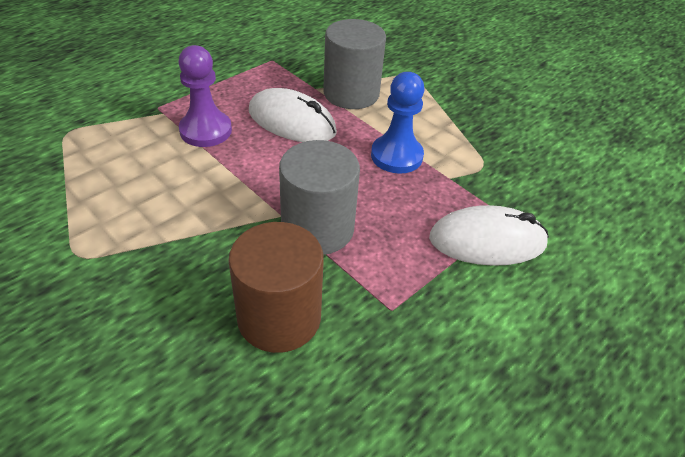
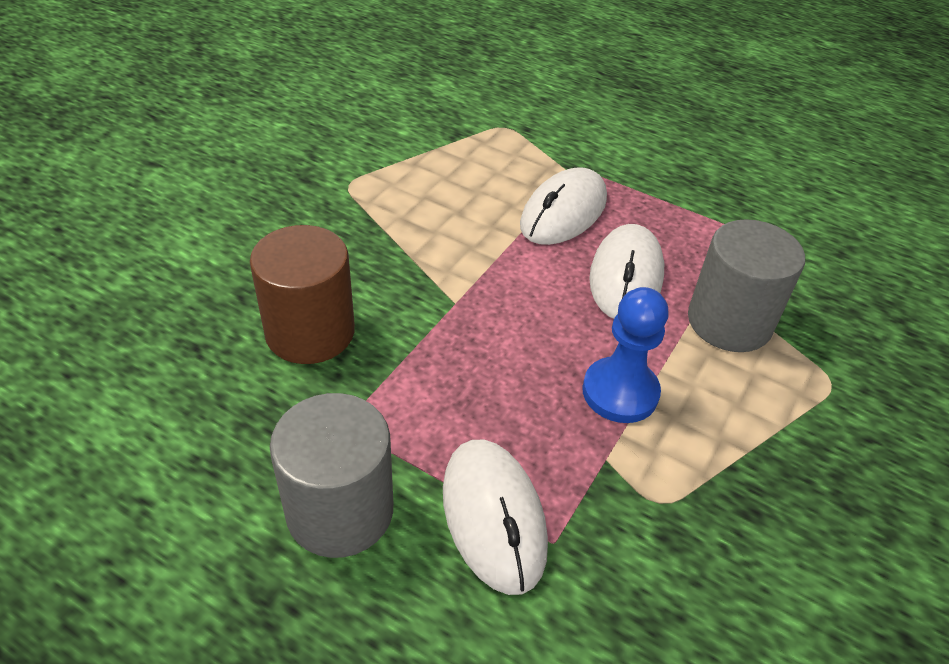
camera: 75 degrees right, 0 degrees up
(206, 130) = (563, 212): purple pawn -> white mouse
(317, 228) = (446, 337): grey cylinder -> grey cylinder (340, 510)

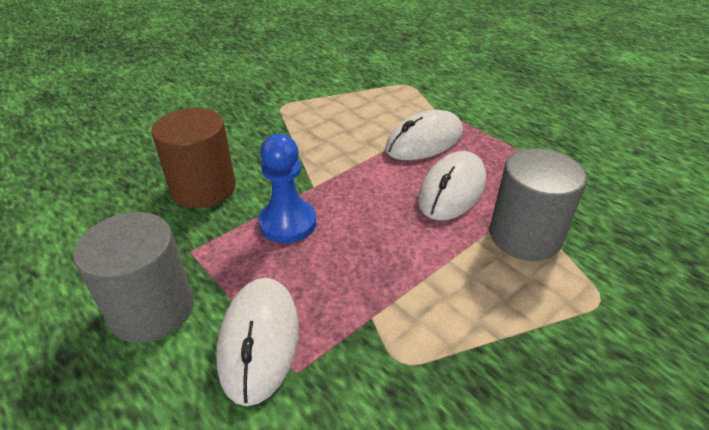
camera: 20 degrees right, 5 degrees down
(620, 392) = (407, 270): blue pawn -> blue pawn (288, 223)

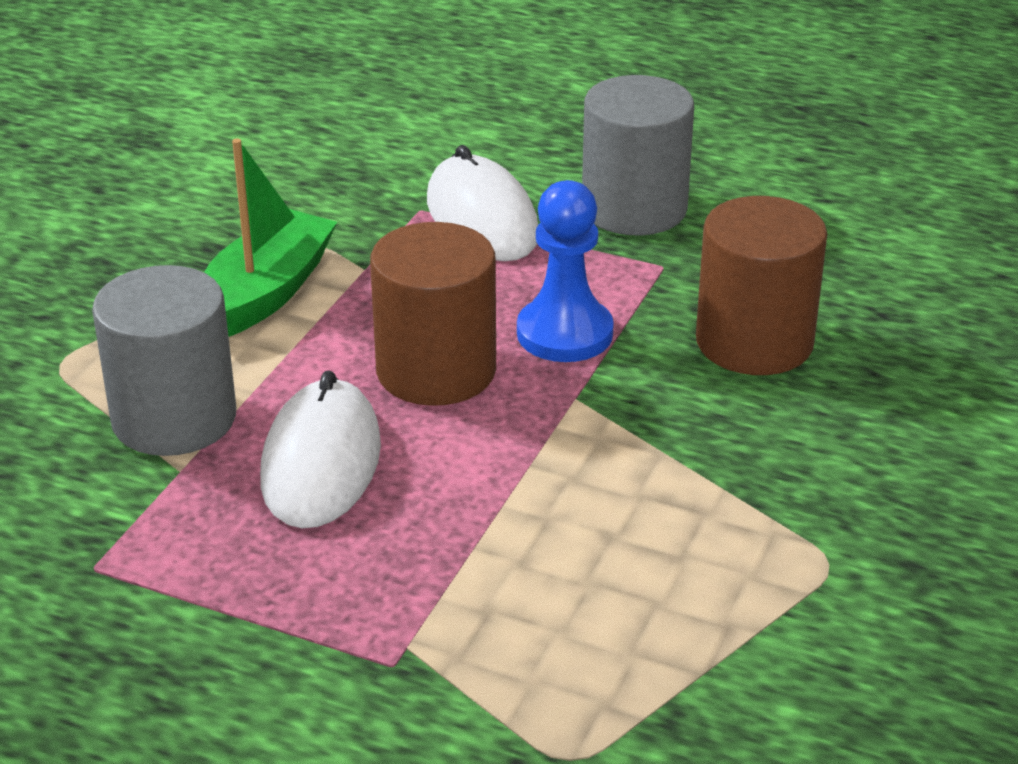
camera: 155 degrees right, 5 degrees down
(371, 221) = (436, 371): none -> brown cylinder
(424, 141) = (424, 560): white mouse -> none
(449, 317) = (266, 293): none -> green boat

